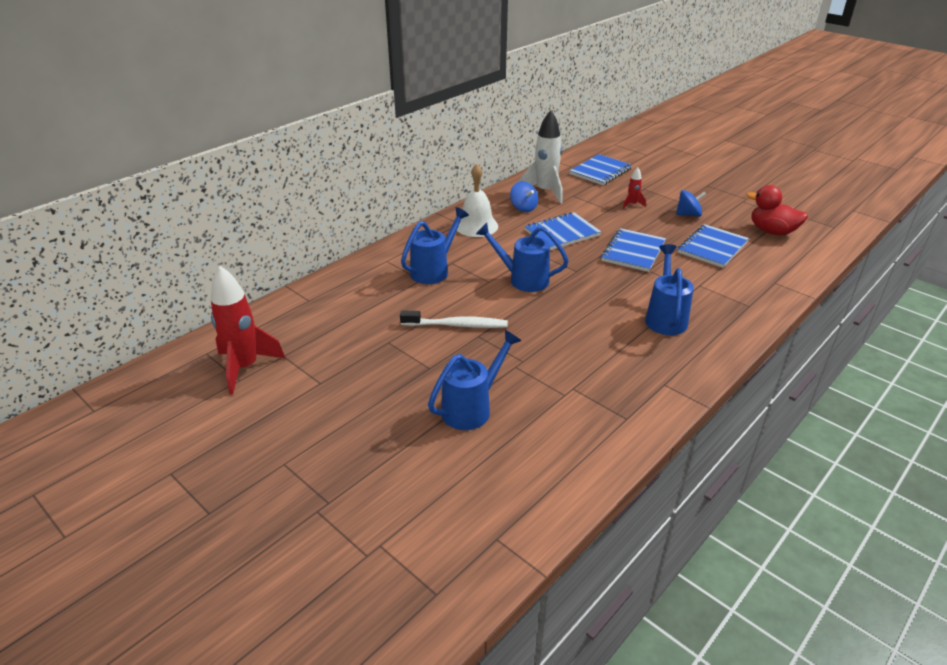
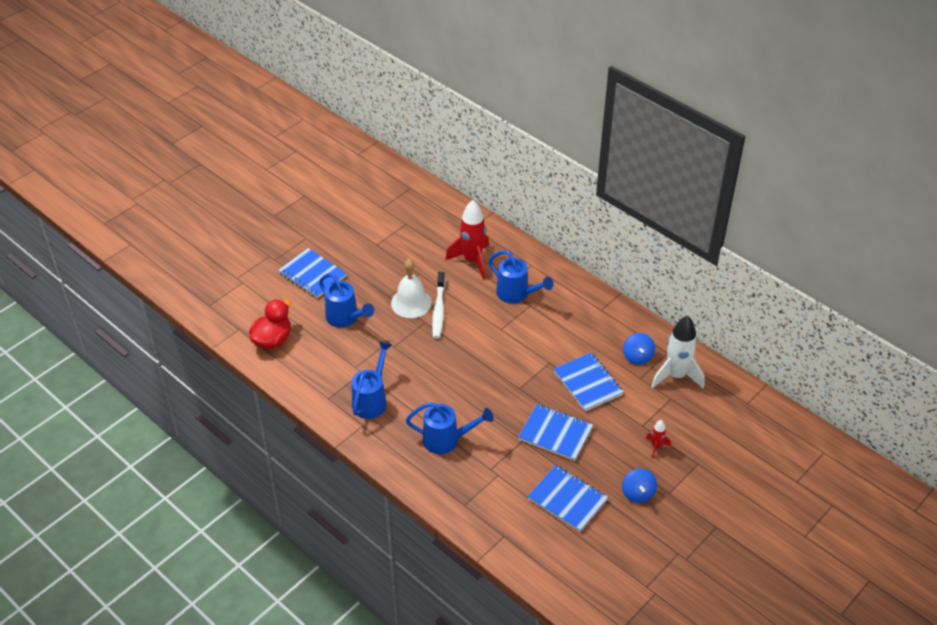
camera: 90 degrees right, 10 degrees up
(245, 367) = (394, 208): red rocket -> red rocket (472, 261)
(476, 226) = (596, 321): white bell -> white bell (411, 303)
(523, 208) = (637, 357): blue spinning top -> blue spinning top turned 60 degrees counterclockwise
(523, 279) = (504, 351): blue watering can -> blue watering can (371, 400)
(600, 171) = (737, 429): blue notebook -> blue notebook (312, 275)
(772, 231) = (606, 562): red duck -> red duck (272, 340)

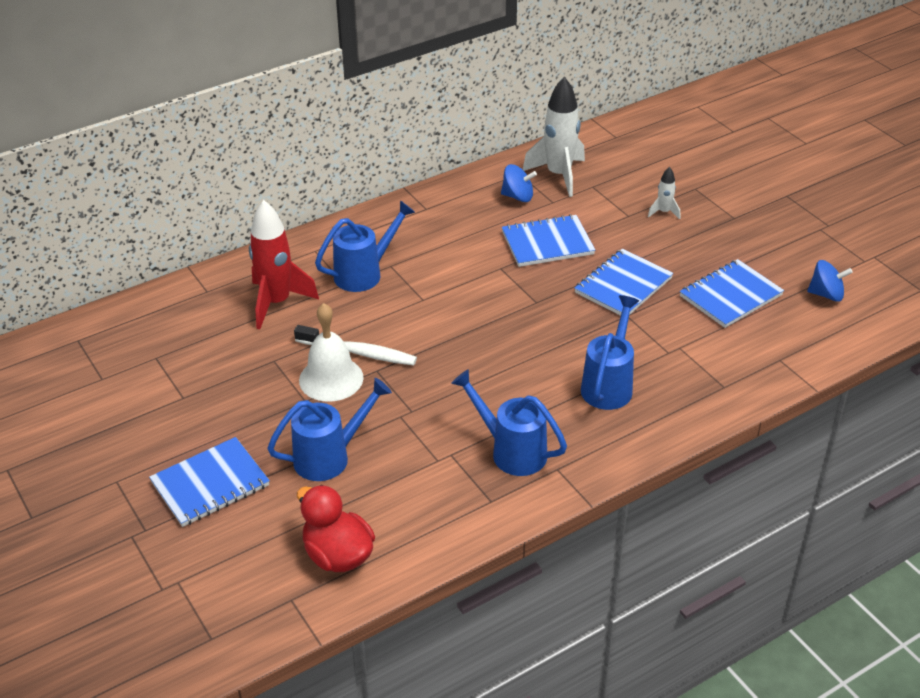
camera: 75 degrees left, 5 degrees down
(638, 493) = (731, 240): blue spinning top -> blue spinning top (826, 294)
(656, 447) = (663, 212): red rocket -> white rocket

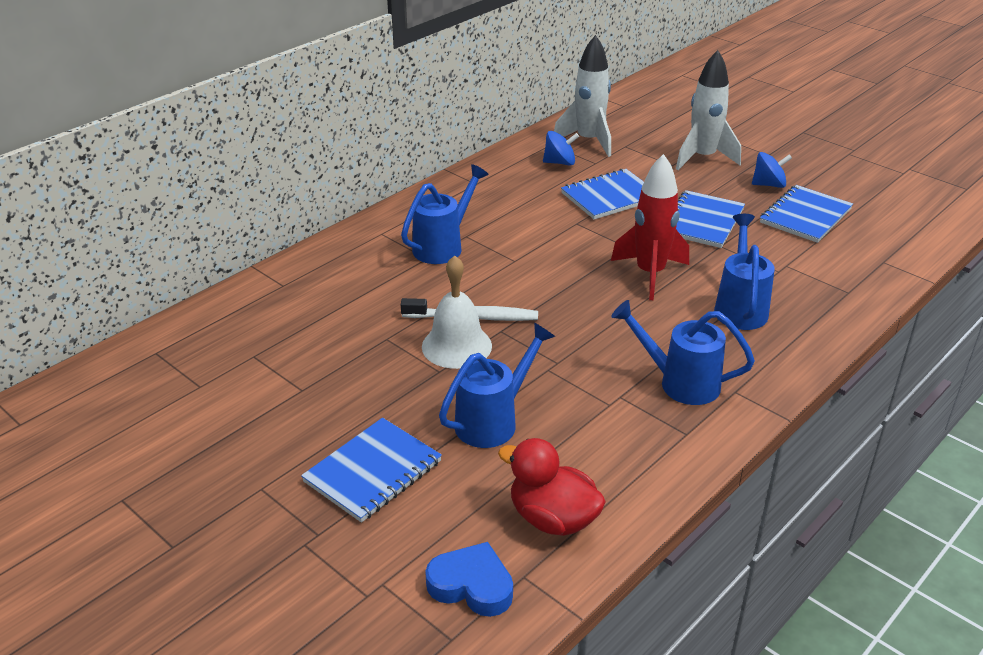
camera: 15 degrees left, 5 degrees down
(246, 598) = (471, 585): none -> blue heart
(277, 303) = (364, 285): red rocket -> red rocket (650, 274)
(663, 212) = (703, 158): white rocket -> white rocket, size x2.12
(826, 294) = (889, 203): blue spinning top -> blue spinning top (769, 184)

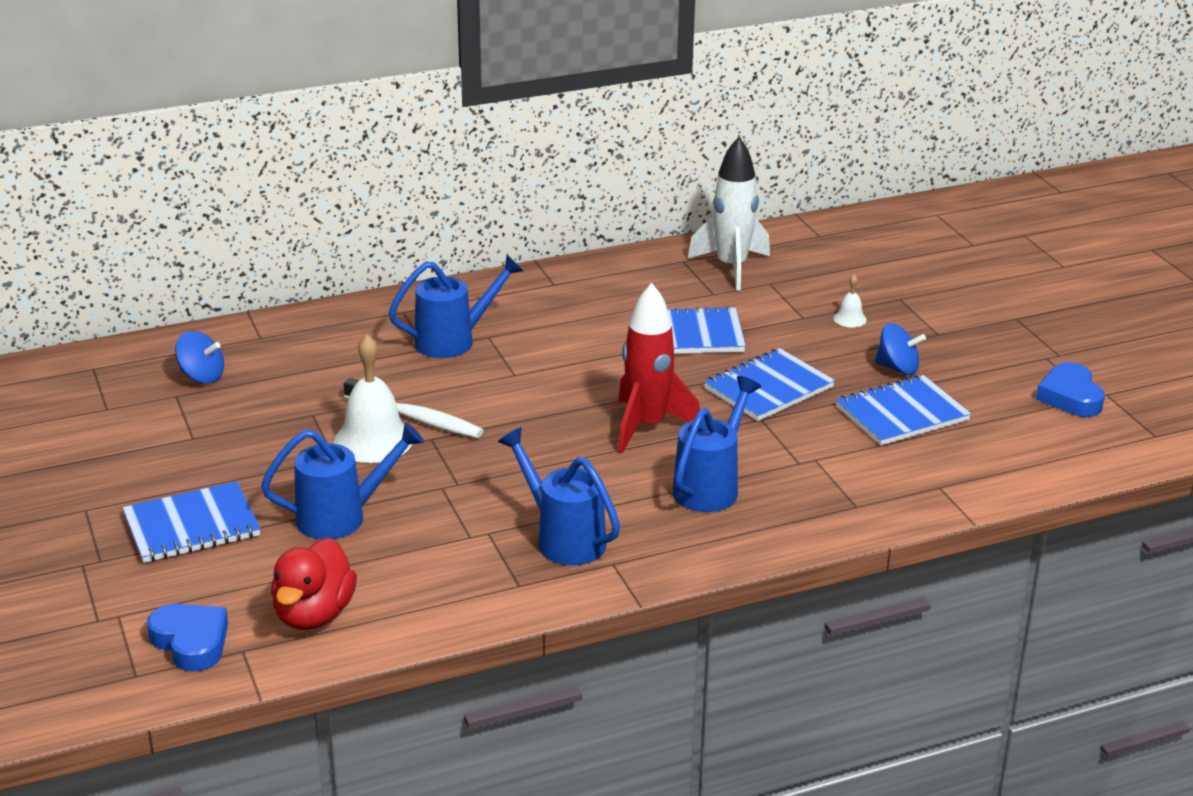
camera: 25 degrees right, 5 degrees down
(552, 519) = (314, 614): red duck -> red duck turned 135 degrees counterclockwise
(560, 162) = (672, 284): blue spinning top -> blue spinning top (202, 376)
(703, 158) = (850, 319): white rocket -> white bell
(891, 176) = (1070, 397): none -> blue heart

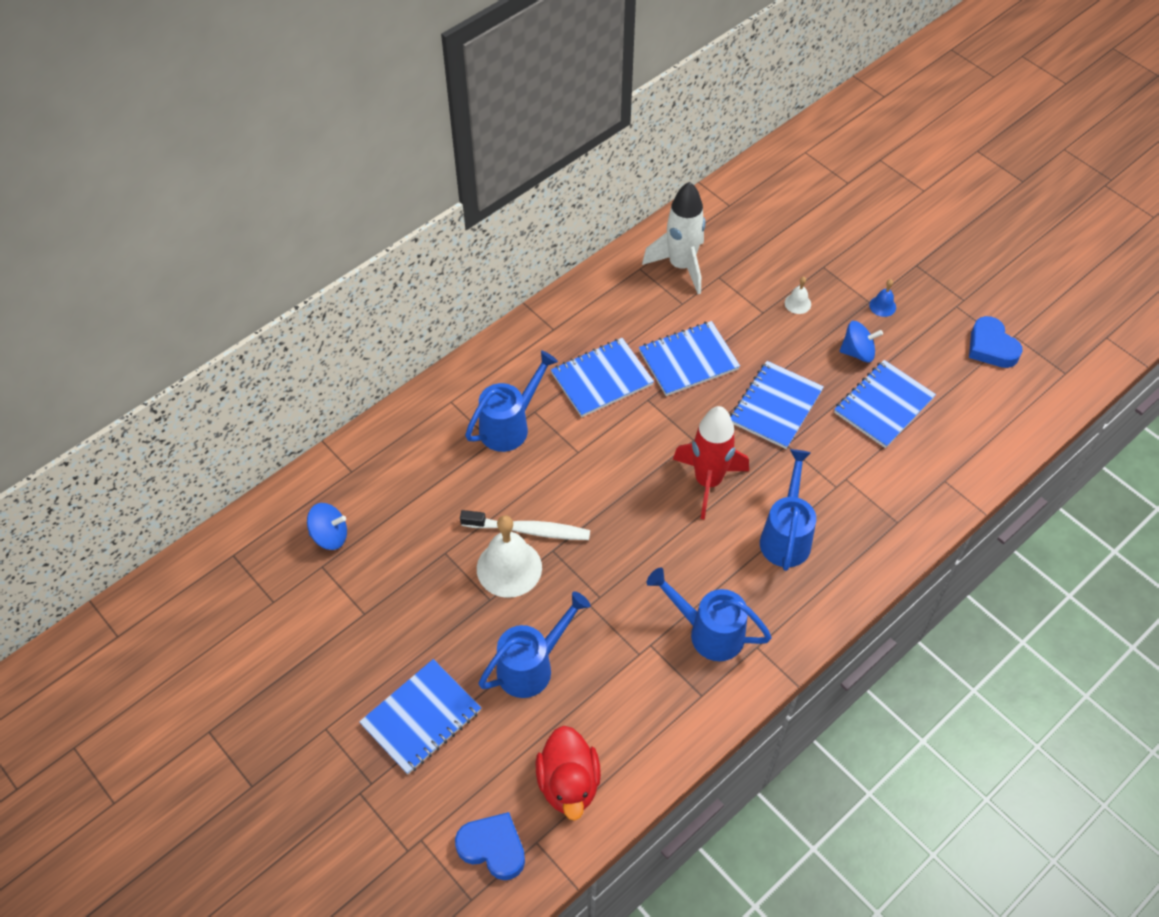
camera: 20 degrees left, 25 degrees up
(581, 329) = (602, 379): none -> blue notebook
(953, 340) = (882, 306): none -> blue bell

